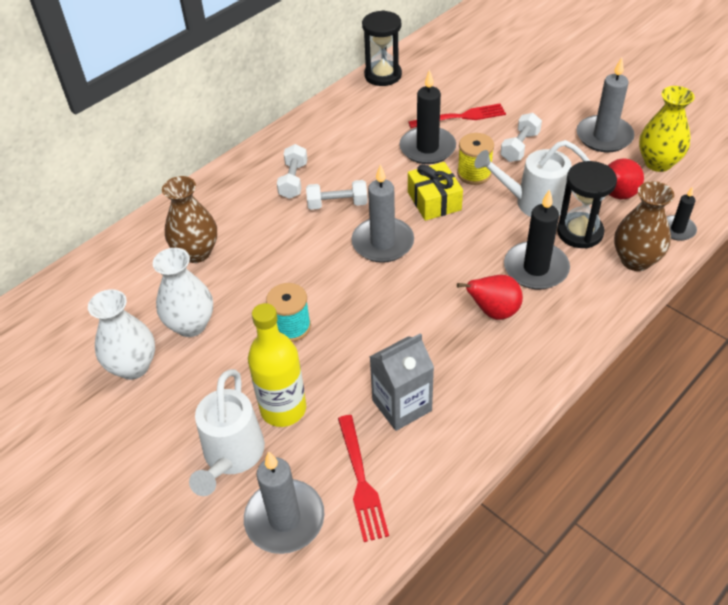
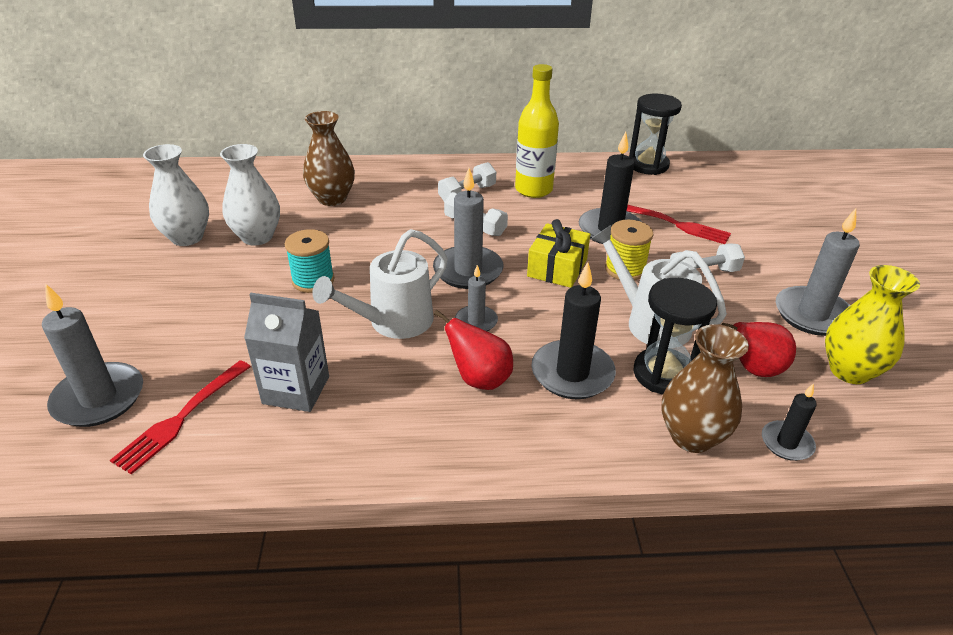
camera: 40 degrees right, 10 degrees down
(231, 457) = (141, 332): white watering can -> white watering can (392, 323)
(283, 409) = (220, 328): yellow bottle -> yellow bottle (533, 190)
(439, 276) = (476, 321): none -> grey candle

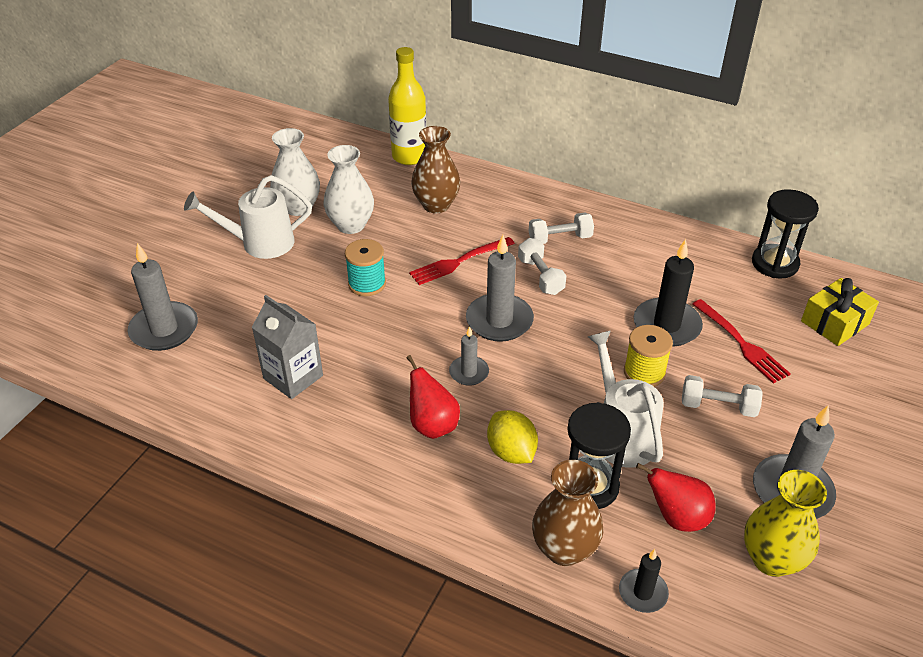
camera: 30 degrees right, 5 degrees up
(182, 418) = (206, 367): red fork -> red fork (459, 262)
(392, 323) = (401, 347): white watering can -> white watering can (259, 243)
(533, 190) = (628, 255): yellow bottle -> yellow bottle (409, 156)
(557, 268) = (581, 347): yellow gift -> yellow gift (835, 322)
(572, 373) = (511, 452): black candle -> yellow lemon

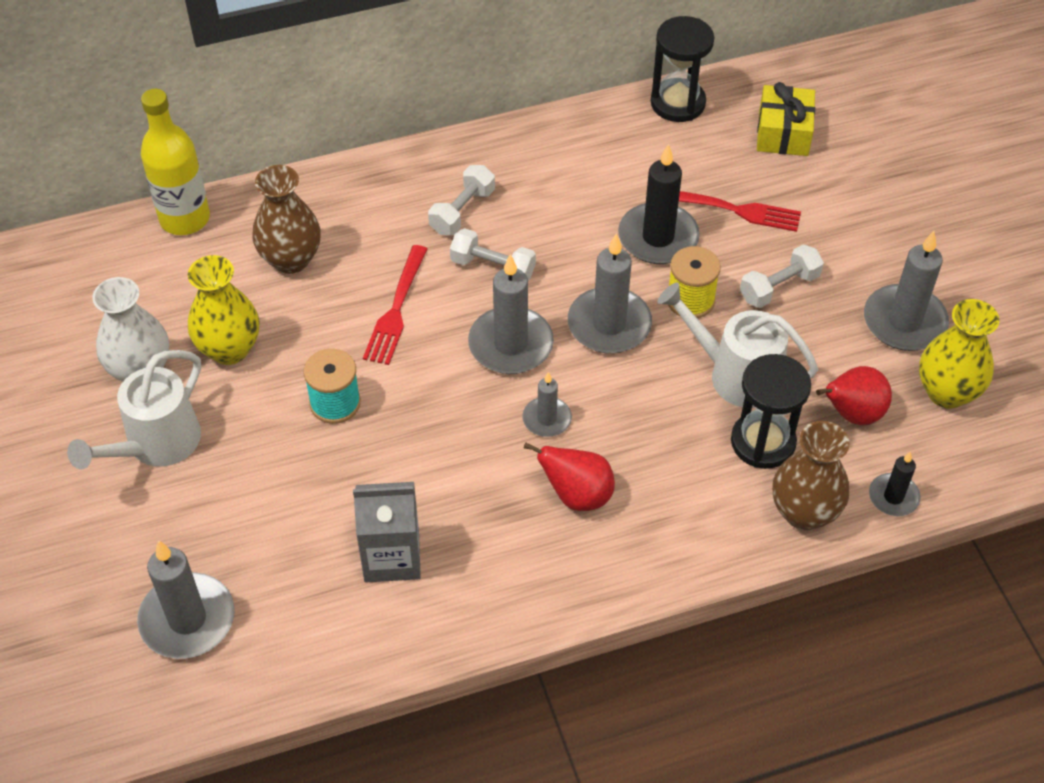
camera: 45 degrees left, 10 degrees up
(351, 225) = (229, 349): white vase -> yellow vase
(511, 452) = (670, 464): yellow lemon -> none
(573, 350) = (609, 324): none -> grey candle

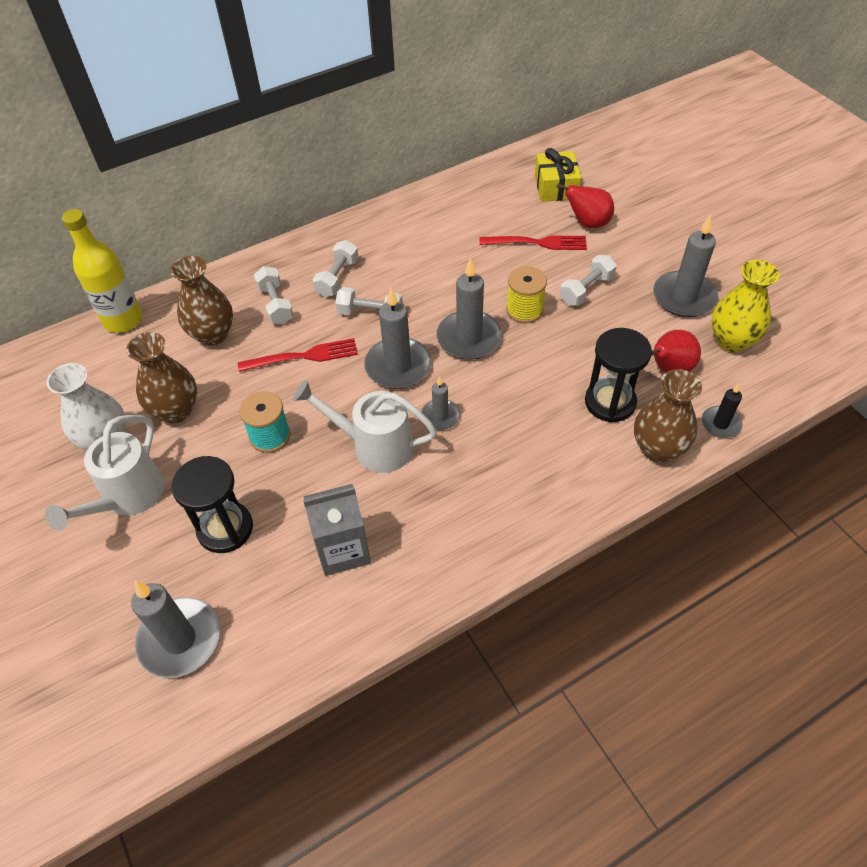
camera: 10 degrees left, 0 degrees up
(229, 349) = (176, 410): yellow vase -> brown vase
(376, 233) = (276, 304): none -> white dumbbell
(396, 309) = (303, 356): red fork -> red fork turned 105 degrees counterclockwise
(577, 495) = (480, 470): red pear -> red pear (587, 223)
(658, 237) = (487, 271): black candle -> none
(677, 103) = (475, 180): black hourglass -> black hourglass (225, 528)
(734, 374) = (573, 356): white watering can -> white watering can (373, 446)

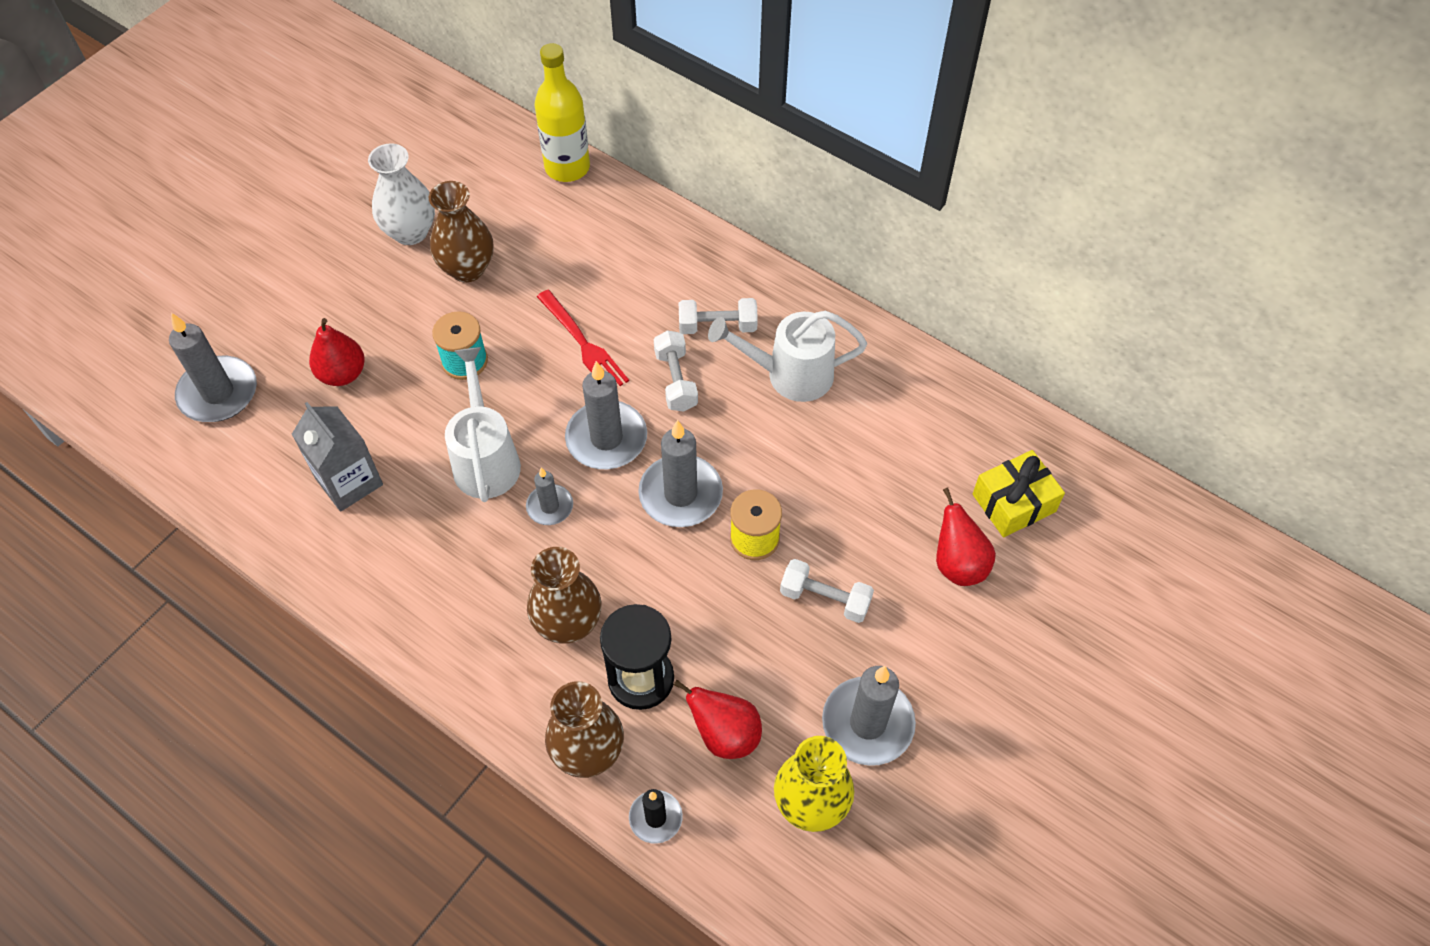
camera: 65 degrees right, 5 degrees up
(127, 498) = (352, 282): white watering can -> white watering can (789, 375)
(213, 335) = (580, 251): brown vase -> brown vase (568, 623)
(225, 528) = (342, 374): black hourglass -> red pear
(276, 304) = (648, 286): white dumbbell -> none
(537, 243) = (886, 515): red fork -> none

